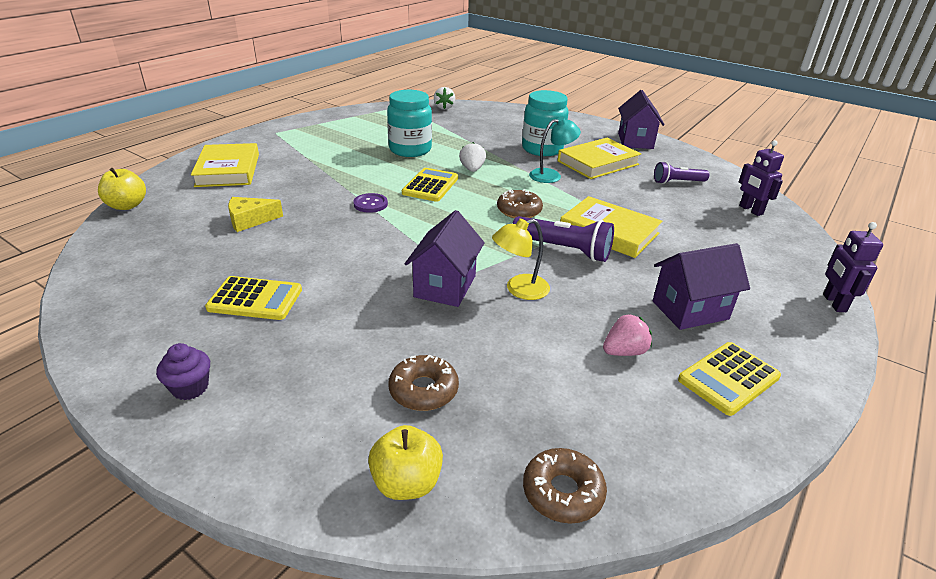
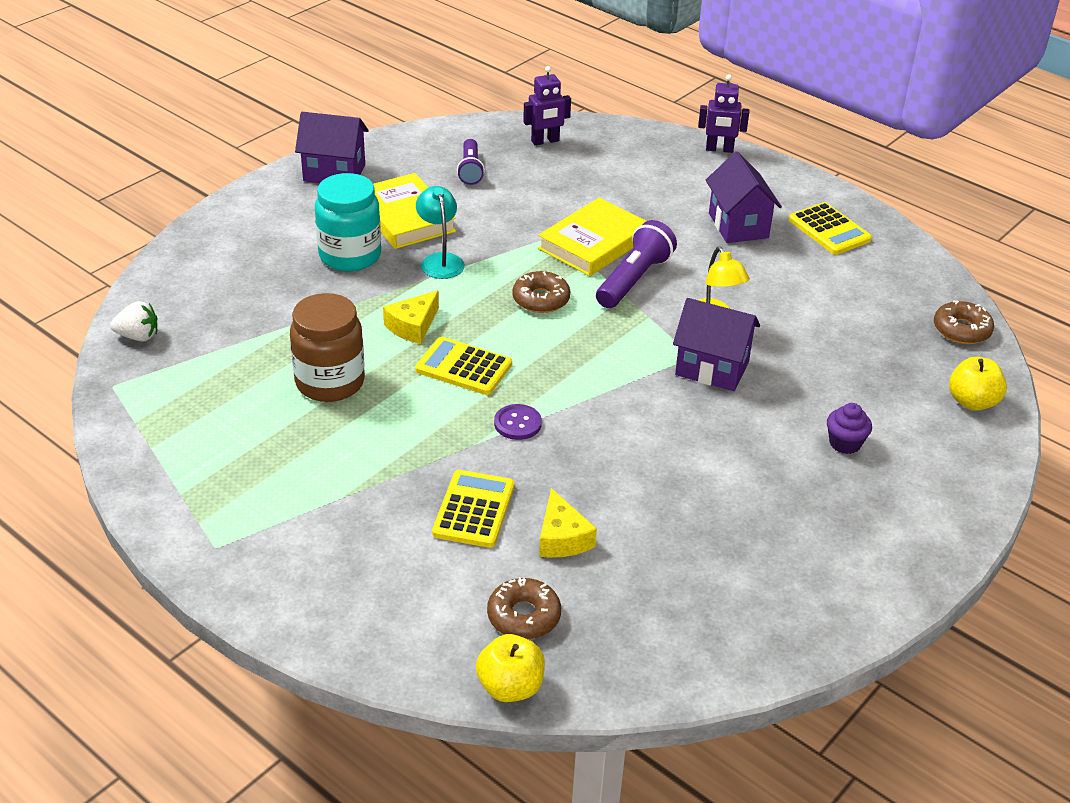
camera: 85 degrees left, 5 degrees up
(190, 388) = (897, 537): purple cupcake -> purple cupcake (845, 443)
(228, 170) = (383, 587): yellow book -> none
(255, 299) = (750, 510): yellow calculator -> yellow calculator (474, 510)
(410, 150) = (330, 382): turquoise jar -> brown jar
(423, 390) = (872, 390): brown donut -> brown donut (523, 616)
(472, 169) = (413, 326): white strawberry -> yellow cheese
(624, 352) = (803, 274): pink strawberry -> none

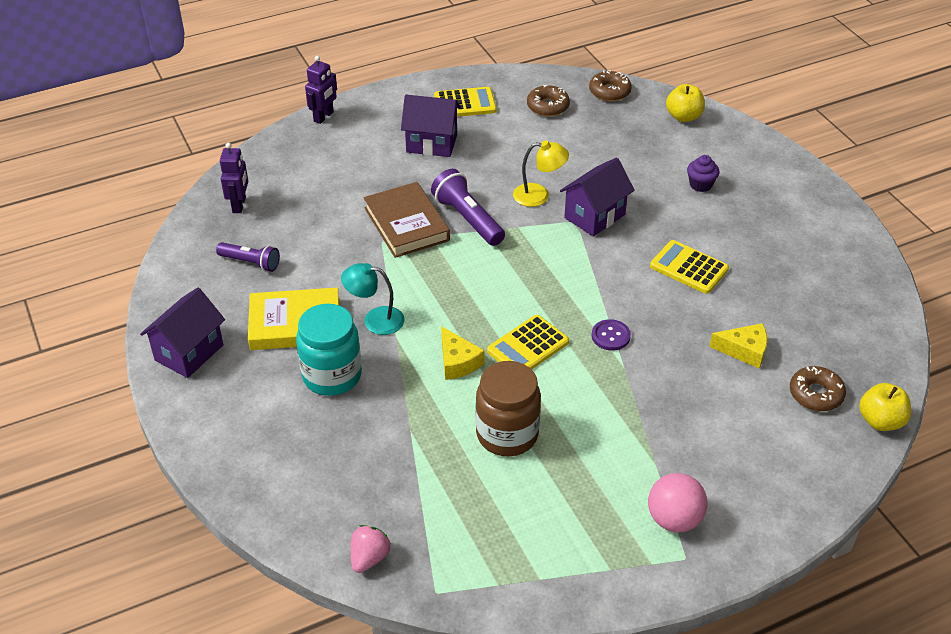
camera: 65 degrees left, 5 degrees up
(138, 336) = (369, 558): white strawberry -> pink strawberry
(266, 528) = (674, 519): none -> pink ball
(474, 510) = (698, 389): yellow calculator -> yellow calculator (689, 268)
(541, 299) = (463, 277): brown donut -> brown donut (548, 106)
(594, 243) = (406, 224): yellow book -> brown book

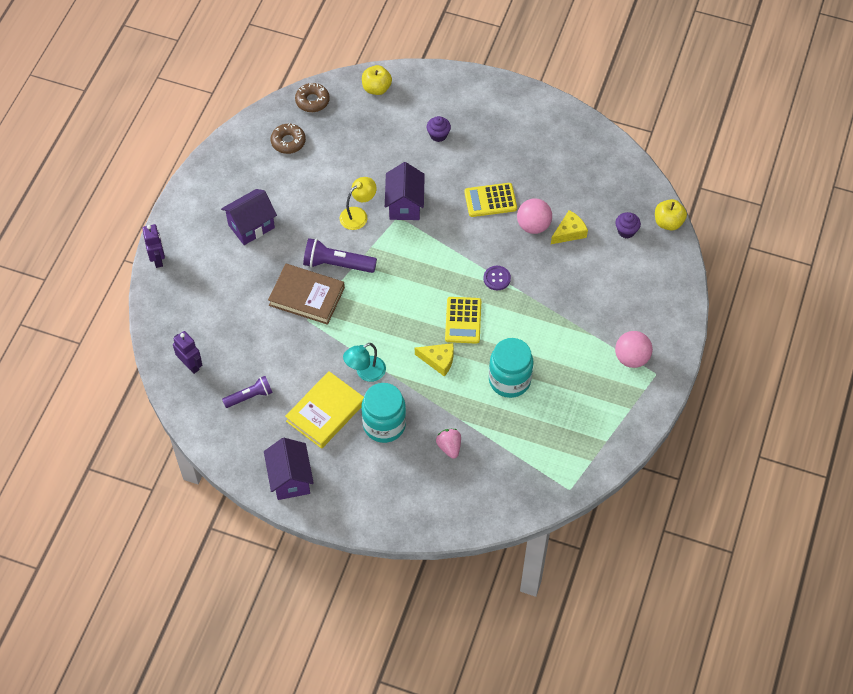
camera: 45 degrees left, 15 degrees up
(369, 558) = (521, 501): pink strawberry -> pink strawberry (449, 447)
(465, 104) = (235, 179): yellow calculator -> none
(507, 434) = (509, 380): brown jar -> turquoise jar
(709, 318) = (533, 225): none -> pink ball
(816, 394) = (626, 231): brown donut -> purple cupcake

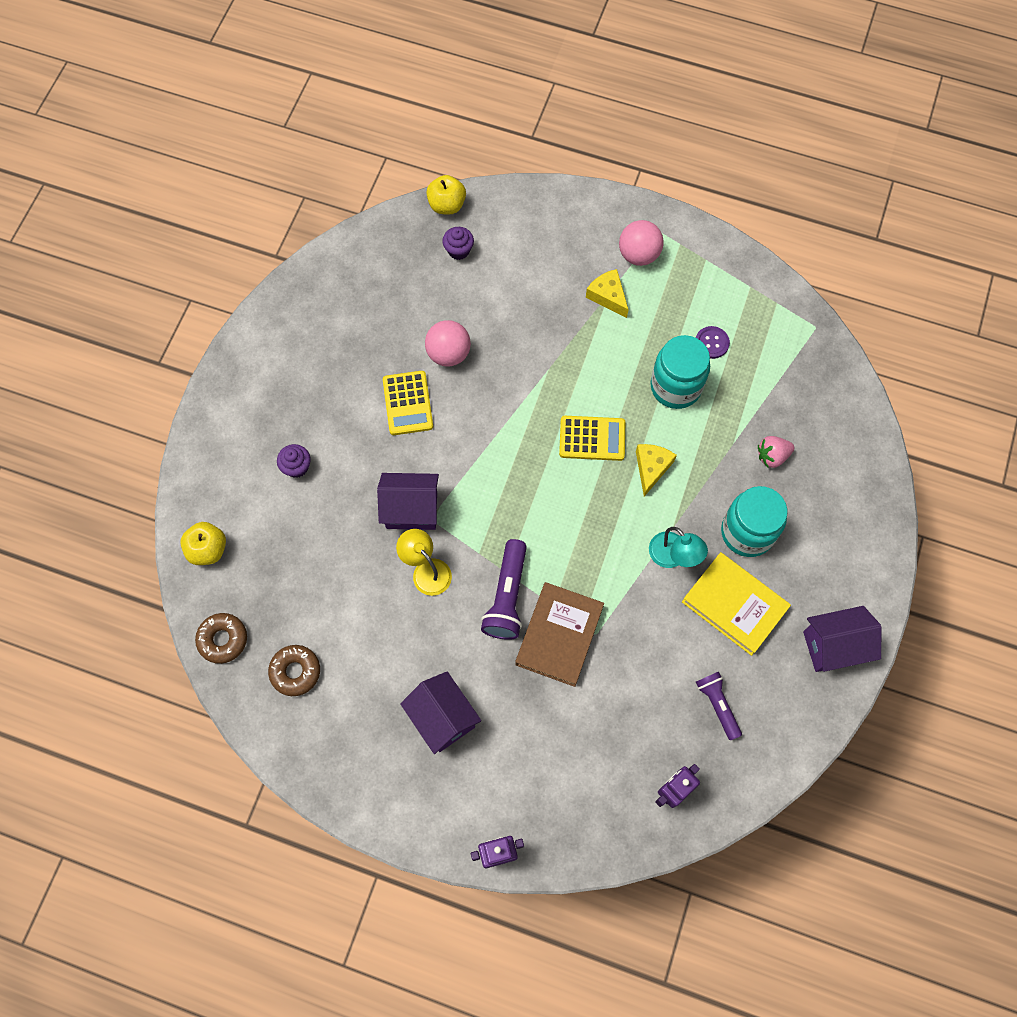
camera: 90 degrees left, 10 degrees up
(497, 278) = (529, 398): purple button -> purple button (711, 343)
(569, 232) = (459, 313): yellow cheese -> yellow cheese (608, 296)

